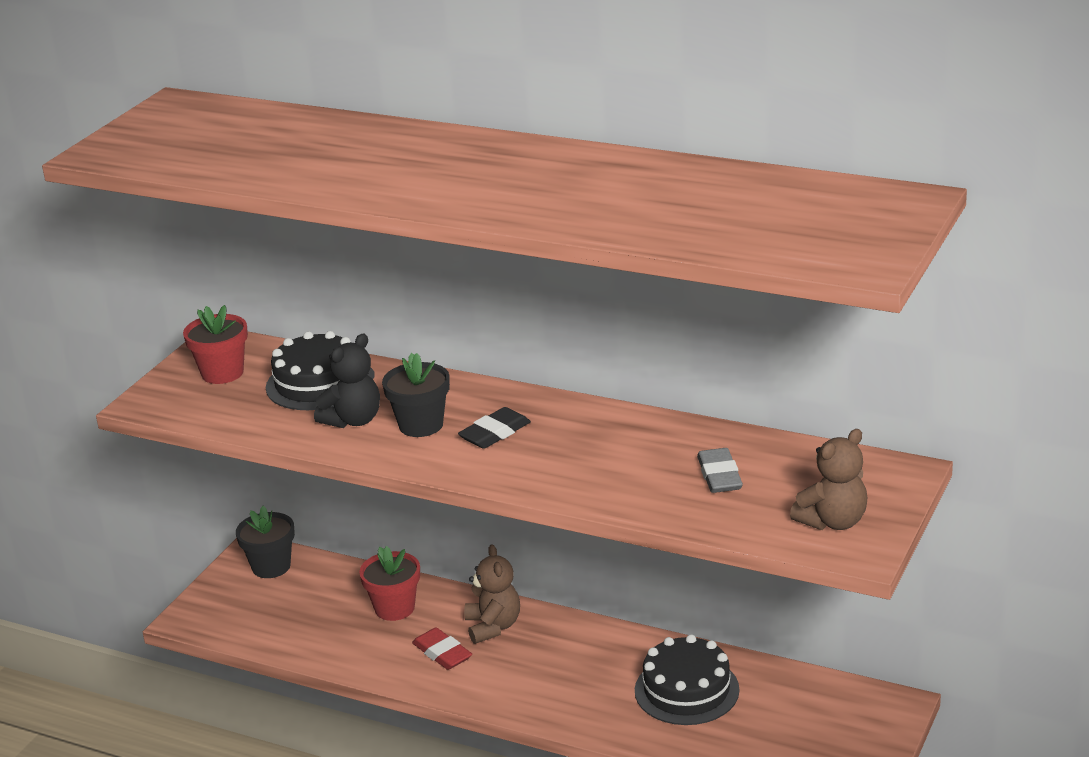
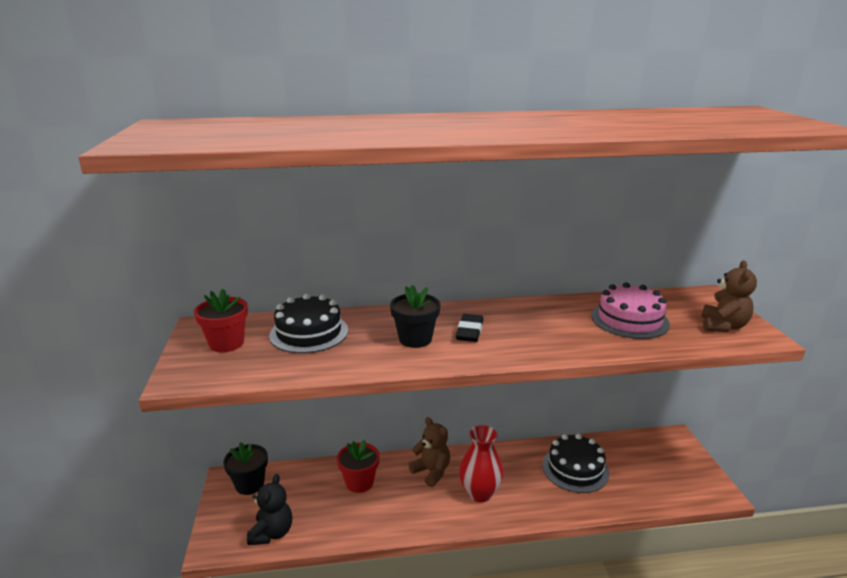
camera: 35 degrees left, 5 degrees down
(353, 420) = (364, 348): black teddy bear -> black teddy bear (272, 533)
(442, 653) = (417, 501): red eraser -> none
(527, 672) = (480, 493): none -> red vase
(719, 476) = (629, 320): grey eraser -> pink cake

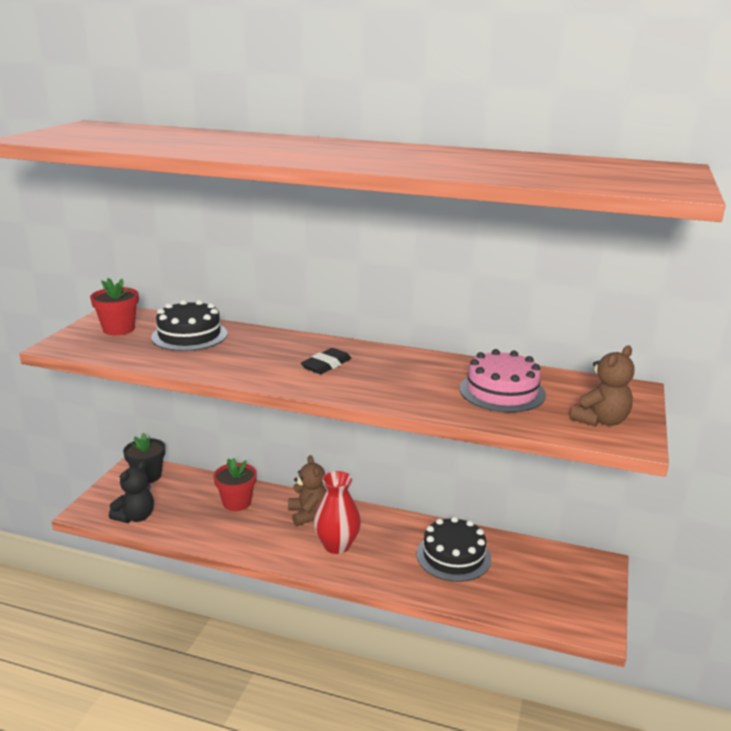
camera: 25 degrees right, 0 degrees up
(415, 339) = (270, 360): black flower pot -> none

